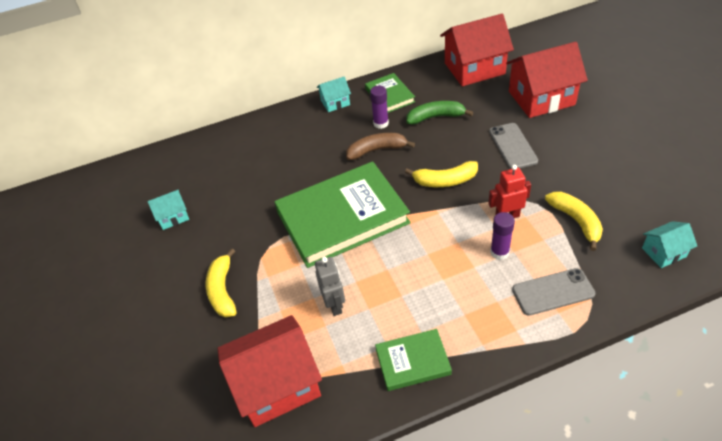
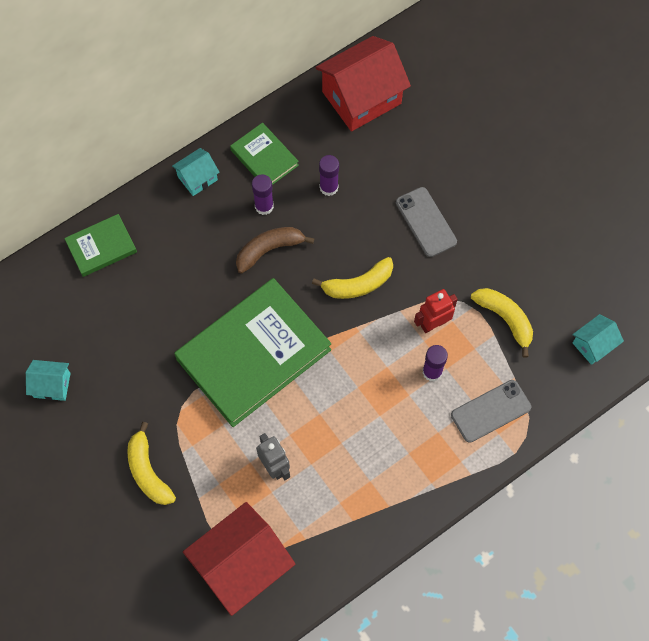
camera: 20 degrees left, 20 degrees up
(173, 216) = (52, 385): turquoise house -> turquoise house turned 45 degrees clockwise
(412, 361) = (368, 514): green book -> green book (101, 247)
(435, 117) = (328, 187): green banana -> purple glue stick
(541, 98) = (449, 140): red house -> none

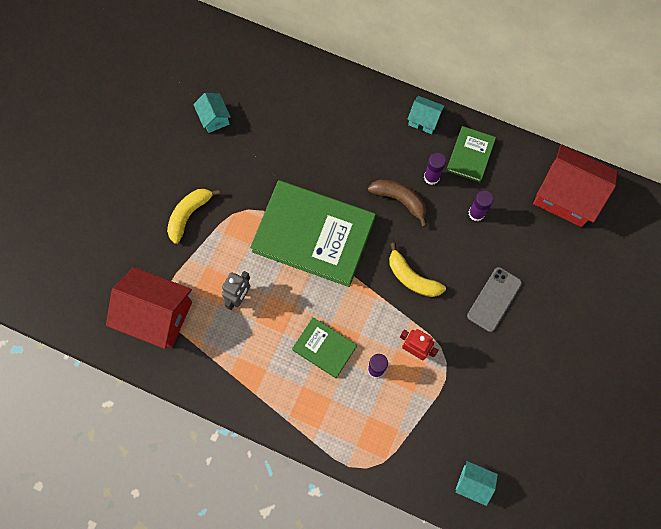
camera: 60 degrees right, 5 degrees up
(101, 247) = (331, 89): green book -> green book (324, 348)
(490, 411) = (371, 430): grey phone -> none
(505, 319) = (452, 402): yellow banana -> none

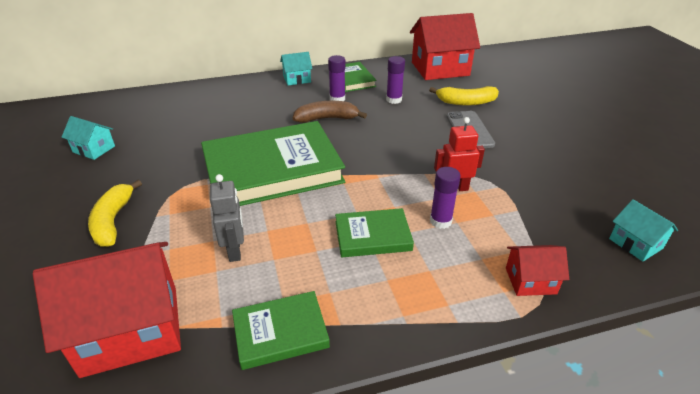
camera: 40 degrees left, 35 degrees down
(223, 375) = (280, 332): none -> green book
(378, 452) = (530, 281): none -> red house
(412, 277) = (392, 151): yellow banana -> yellow banana (466, 102)
(473, 483) = (635, 243): turquoise house -> turquoise house turned 75 degrees clockwise

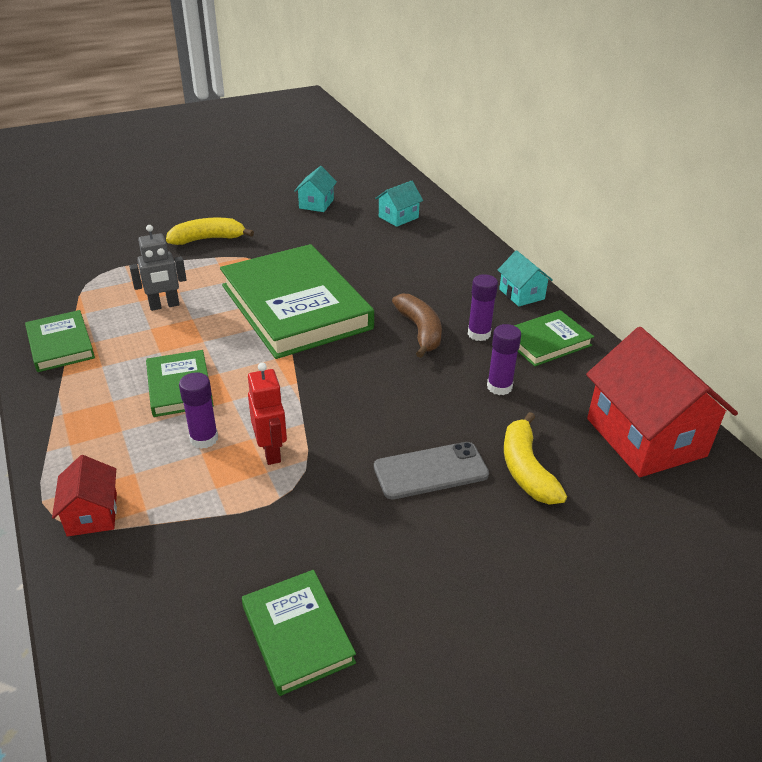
camera: 80 degrees right, 0 degrees up
(131, 329) = (81, 276): red house -> none
(603, 184) = (297, 634): none -> green book
(635, 243) = (147, 645): turquoise house -> turquoise house (398, 217)

